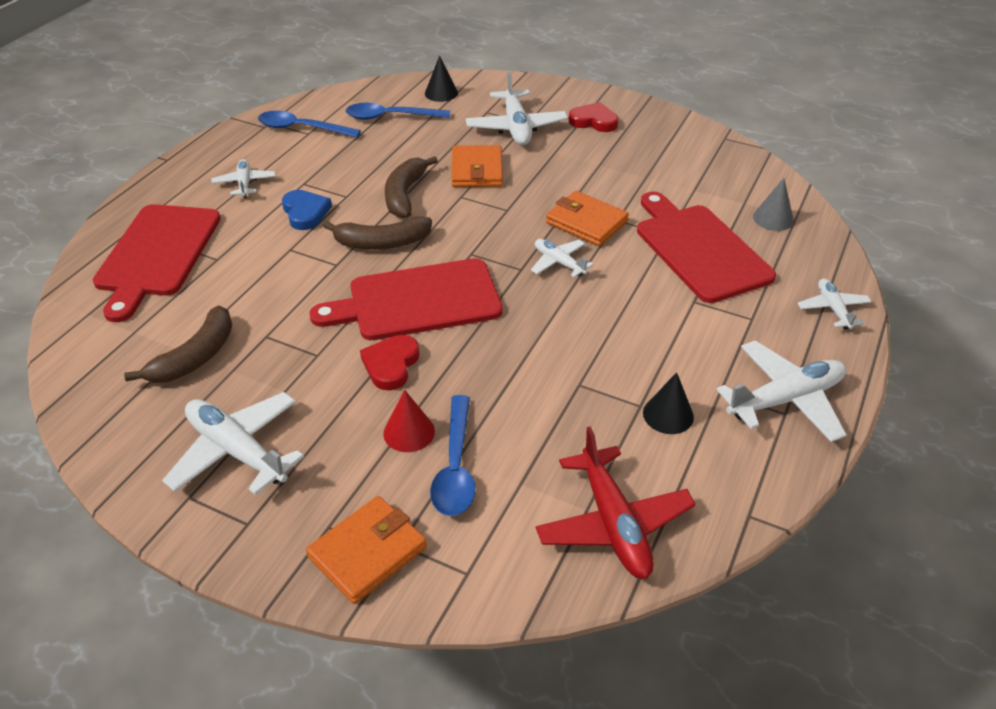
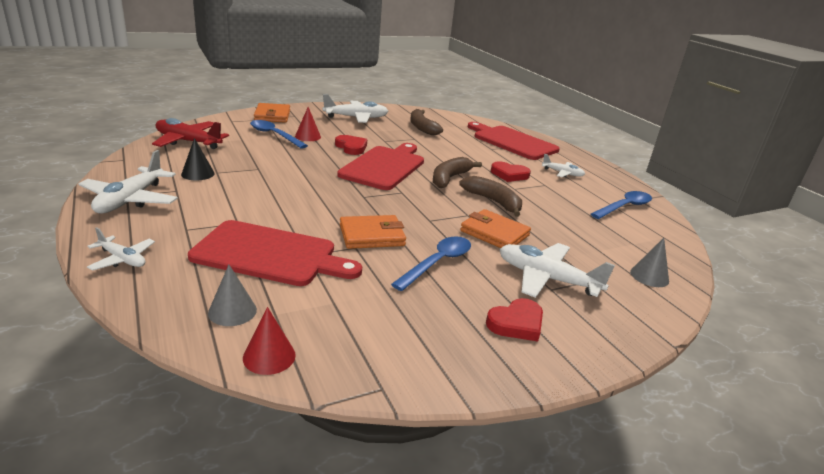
camera: 125 degrees right, 15 degrees down
(305, 212) = (509, 174): blue heart -> red heart
(390, 117) = (617, 239): blue spoon -> blue spoon (438, 263)
(441, 93) = (649, 276): black cone -> grey cone
(559, 263) = (349, 207): white plane -> none
(773, 181) = (269, 356): none -> red cone

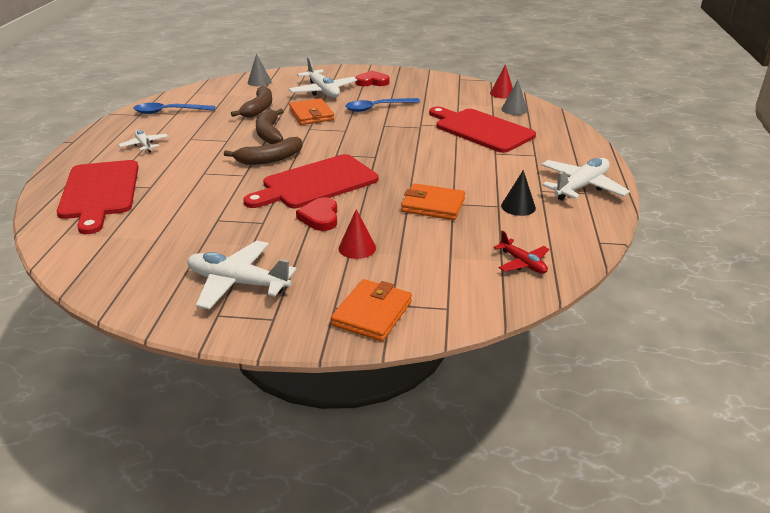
camera: 145 degrees left, 5 degrees up
(122, 259) = (578, 143): white plane -> none
(188, 142) = (522, 263): red plane -> red plane, size x0.57
(274, 135) = (401, 258): blue spoon -> none
(372, 235) = (402, 128): orange wallet -> orange wallet (433, 205)
(422, 127) = (170, 240): brown banana -> brown banana (259, 109)
(509, 174) = (202, 153): red heart -> none

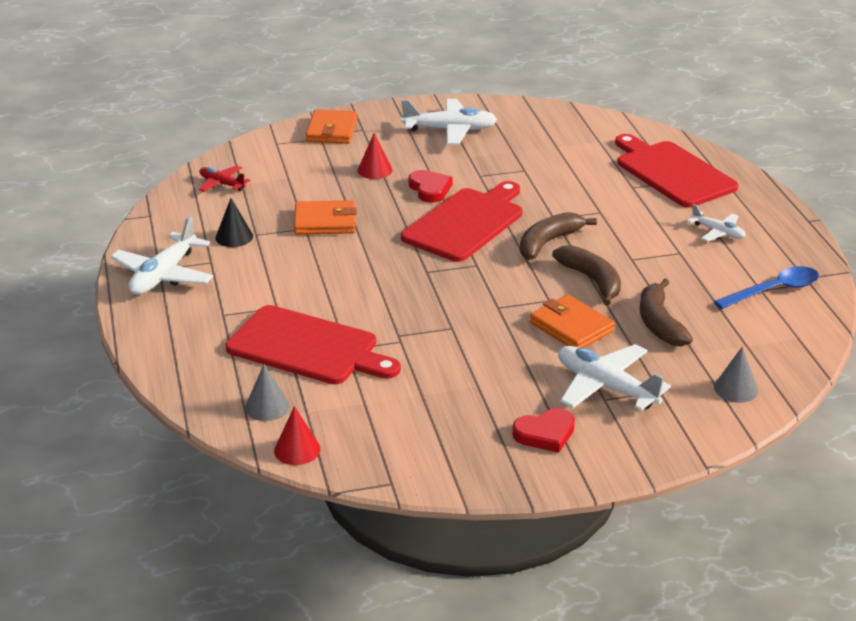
camera: 160 degrees right, 0 degrees up
(377, 108) = (487, 363): blue spoon -> none

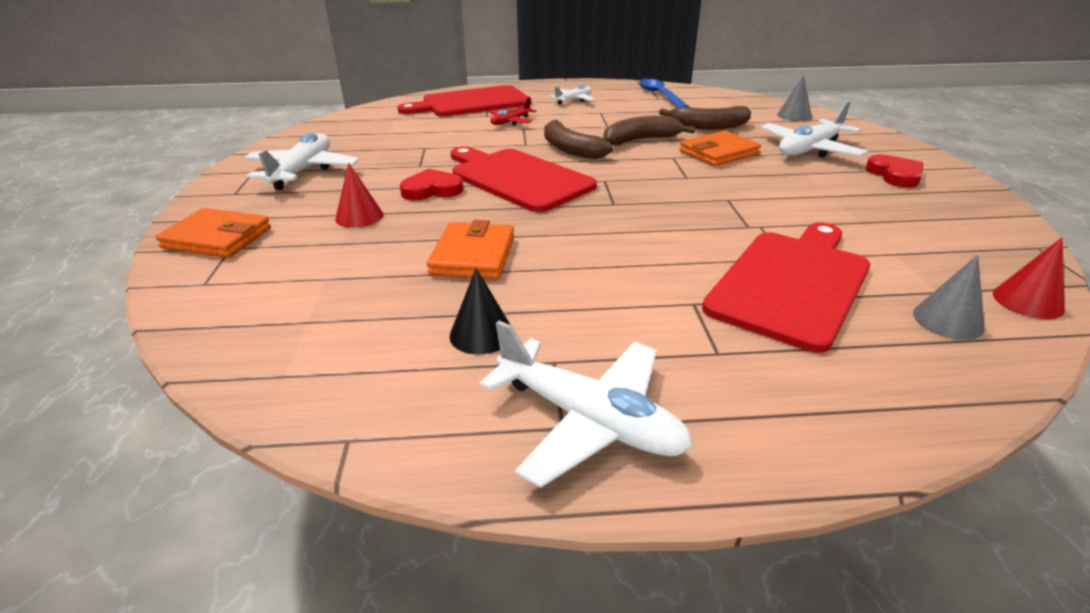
camera: 80 degrees left, 0 degrees up
(222, 184) = (293, 341): red plane -> red plane (510, 122)

